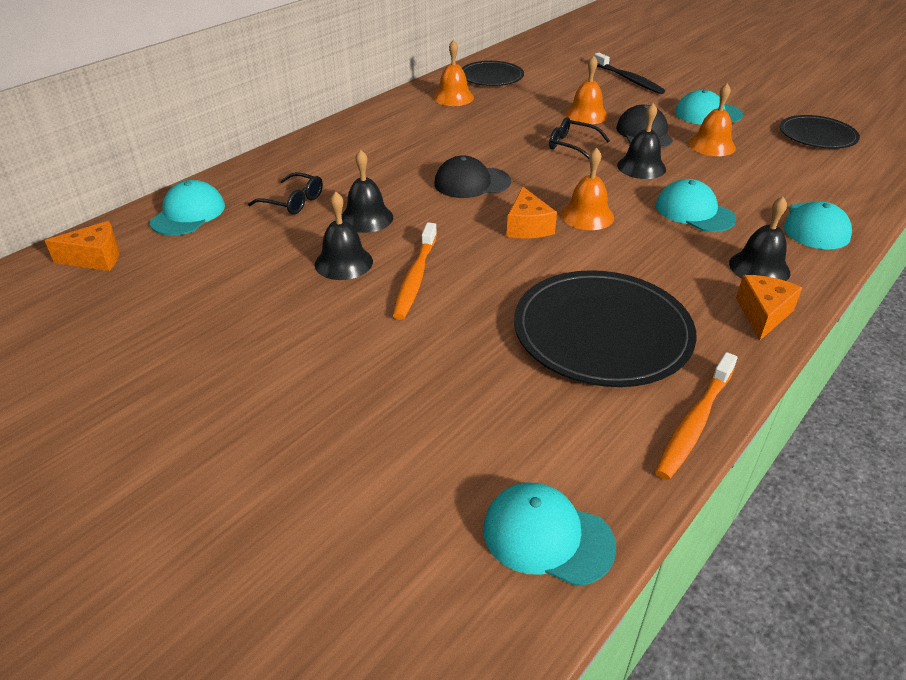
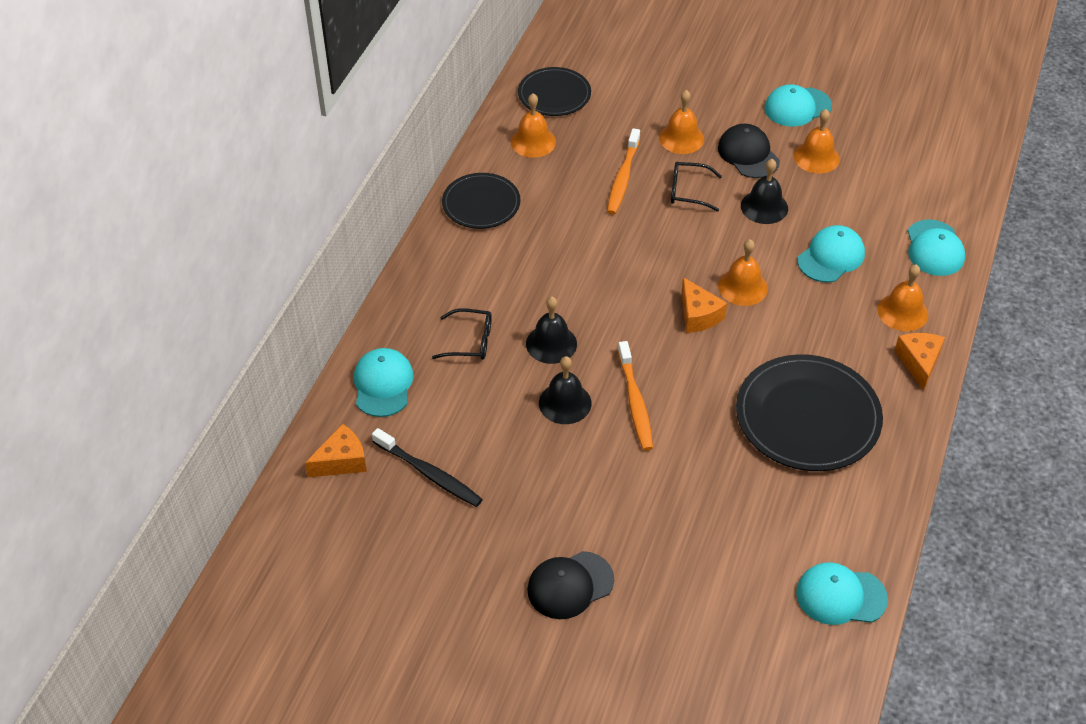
camera: 20 degrees left, 10 degrees up
(472, 183) = (620, 270): black cap -> black cap (570, 585)
(628, 79) = (699, 65): black toothbrush -> black toothbrush (429, 474)
(694, 212) = (831, 257): turquoise cap -> turquoise cap turned 105 degrees clockwise
(694, 423) = (901, 480): orange toothbrush -> orange toothbrush (623, 178)
(759, 268) = (902, 312): black bell -> orange bell
(817, 135) = (906, 117): black plate -> black plate (481, 204)

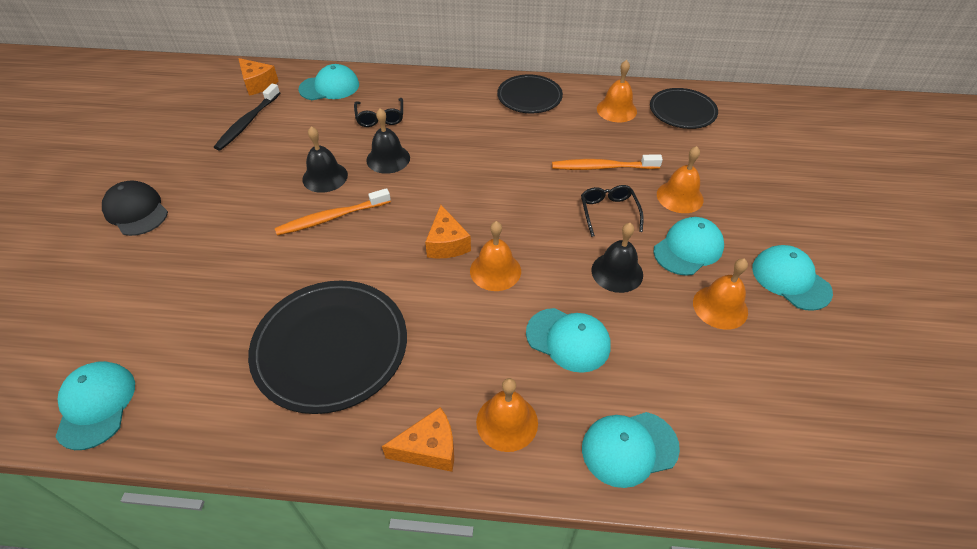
camera: 75 degrees right, 0 degrees up
(698, 315) = (447, 243): orange cheese -> orange cheese turned 60 degrees counterclockwise
(748, 154) = (688, 249): black cap -> turquoise cap

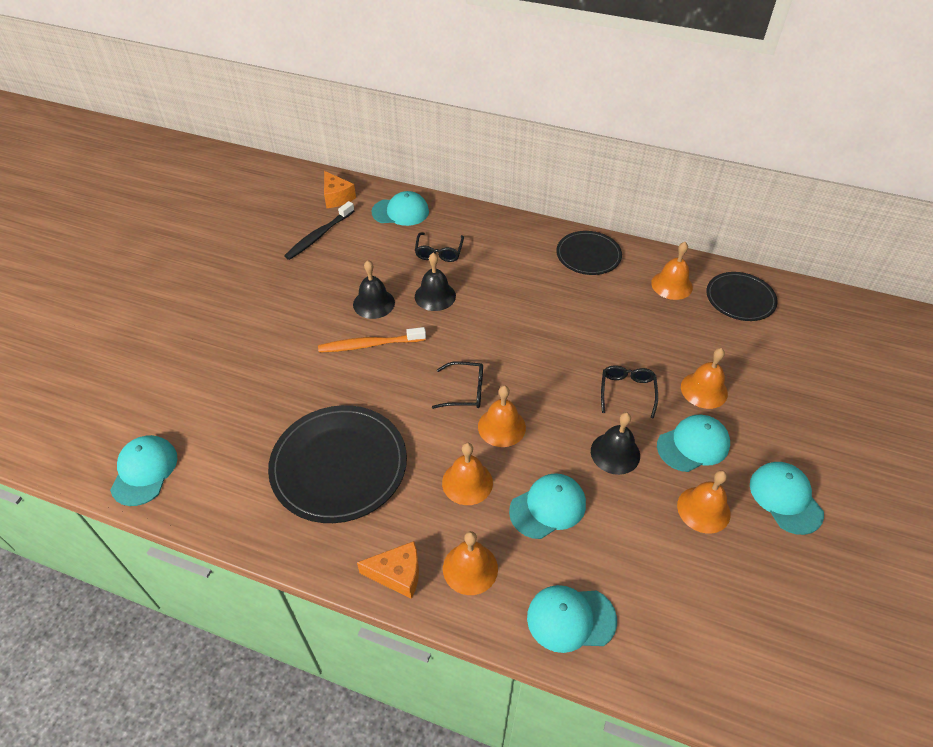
camera: 15 degrees right, 0 degrees up
(136, 211) = (207, 305): black cap -> none
(447, 243) = (465, 391): orange cheese -> black glasses
(476, 334) = (467, 482): none -> orange bell
(568, 340) = (548, 507): turquoise cap -> turquoise cap turned 75 degrees counterclockwise
(602, 167) = (637, 344): orange toothbrush -> none

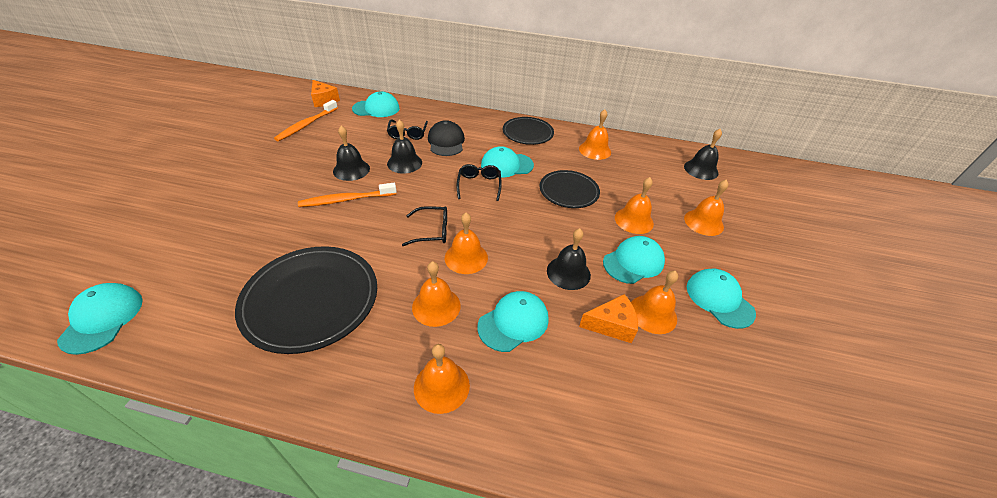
camera: 10 degrees left, 5 degrees down
(319, 235) = (306, 125): black toothbrush -> orange toothbrush
(397, 574) = (366, 399): orange cheese -> orange cheese (611, 325)
(485, 266) = (446, 142): none -> black cap
(571, 619) = (546, 427): turquoise cap -> turquoise cap (507, 165)
(627, 392) = (571, 225): black glasses -> black glasses (479, 185)
(740, 299) = (648, 157): black plate -> black plate (569, 191)
(791, 397) = (703, 222): none -> orange bell
(807, 320) = (701, 169): none -> black bell

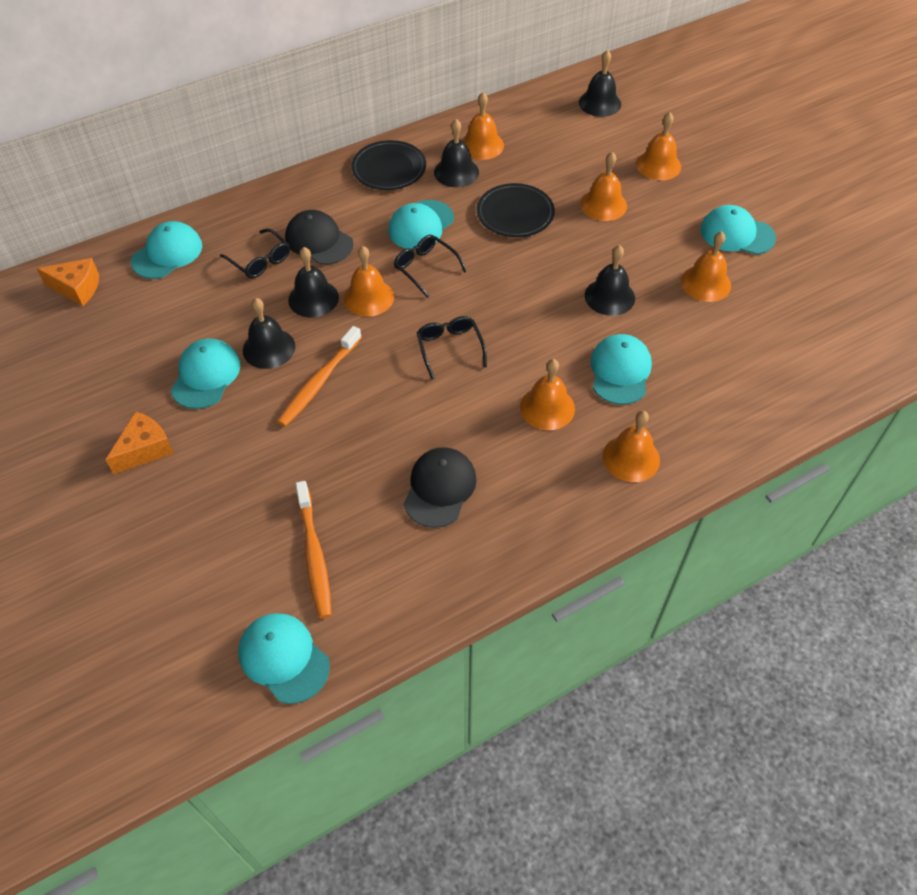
camera: 40 degrees left, 10 degrees up
(306, 125) = (117, 335): orange toothbrush -> orange toothbrush (314, 555)
(311, 300) = (439, 488): black plate -> black cap
(432, 231) = (450, 348): black glasses -> black glasses turned 60 degrees counterclockwise
(466, 257) = (513, 348): orange bell -> orange bell (368, 297)
(562, 154) = (456, 172): none -> black bell
(611, 325) = (688, 316): orange cheese -> orange cheese (145, 449)
(633, 262) = (646, 247): turquoise cap -> turquoise cap (206, 376)

